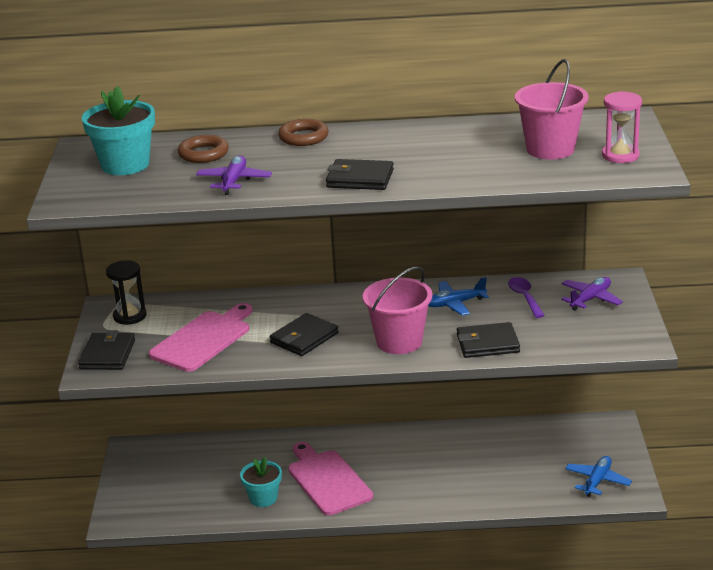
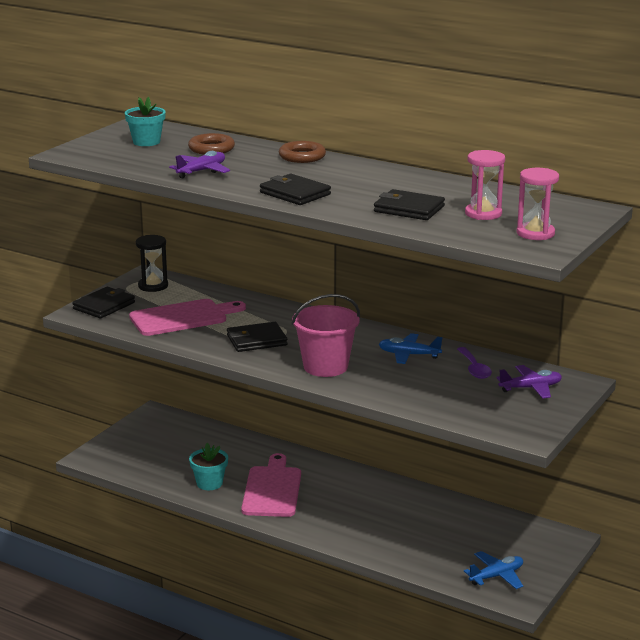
camera: 30 degrees right, 5 degrees down
(125, 165) = (146, 142): turquoise flower pot -> turquoise flower pot, size x0.64
(487, 344) = (394, 391): black wallet -> black wallet (409, 209)
(524, 297) = (474, 369): purple spoon -> purple spoon turned 150 degrees clockwise
(550, 149) = (483, 213): pink bucket -> pink hourglass

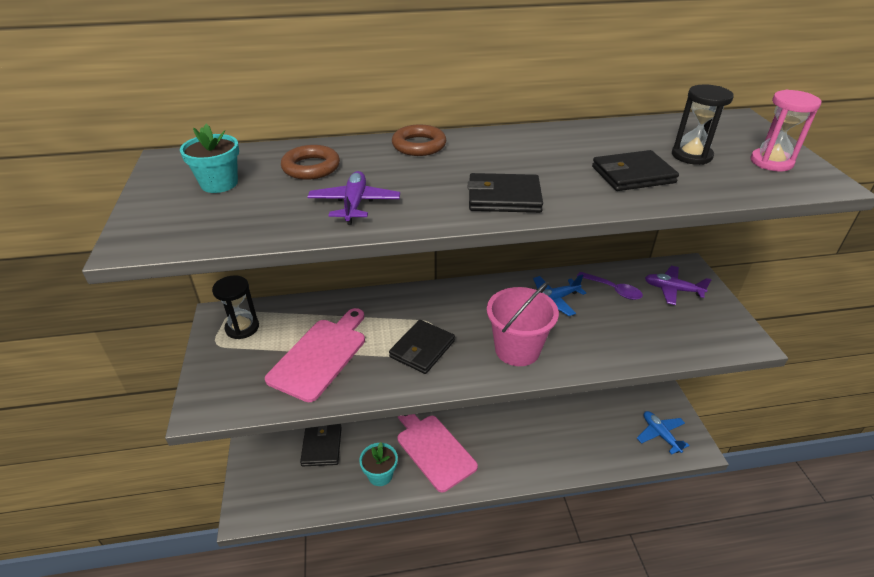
camera: 40 degrees left, 15 degrees up
(104, 306) = (220, 382): black wallet -> black wallet (322, 446)
(483, 213) = (691, 155): pink hourglass -> black hourglass
(496, 576) = (660, 435): blue plane -> blue plane turned 45 degrees counterclockwise
(530, 388) = (672, 290): purple plane -> purple plane turned 105 degrees counterclockwise

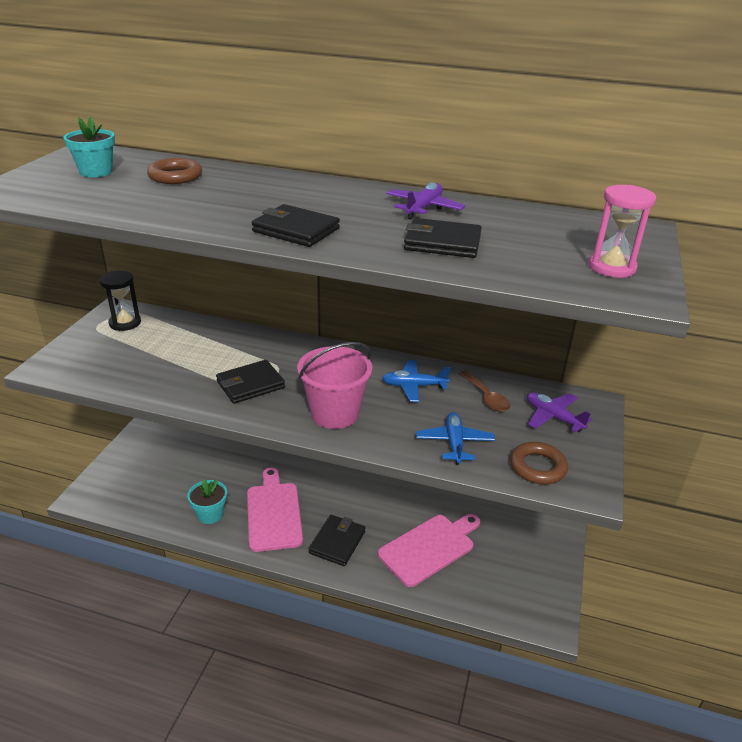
camera: 25 degrees right, 5 degrees down
(320, 355) = (163, 362): pink cutting board -> pink cutting board (429, 548)
(322, 446) = (180, 472): black wallet -> black wallet (337, 542)
(354, 204) = (171, 206): purple plane -> purple plane (423, 208)
(419, 145) = (283, 180): brown ring -> brown ring (537, 467)
(613, 290) = (486, 397): purple spoon -> brown spoon
(660, 435) = (518, 594): blue plane -> blue plane (454, 443)
(691, 155) = (530, 243): black hourglass -> none

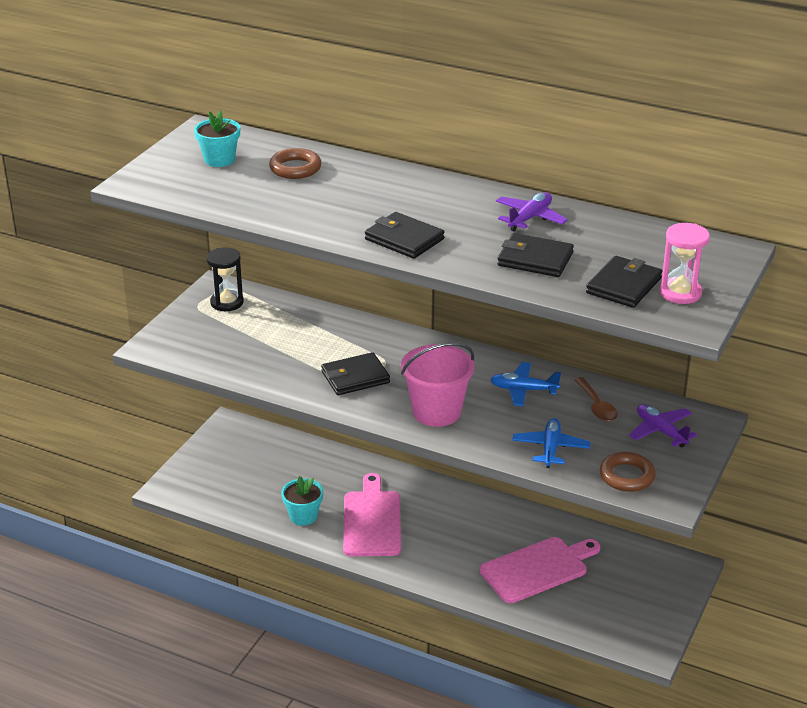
camera: 10 degrees right, 0 degrees up
(337, 542) = (437, 555): black wallet -> black wallet (623, 286)

